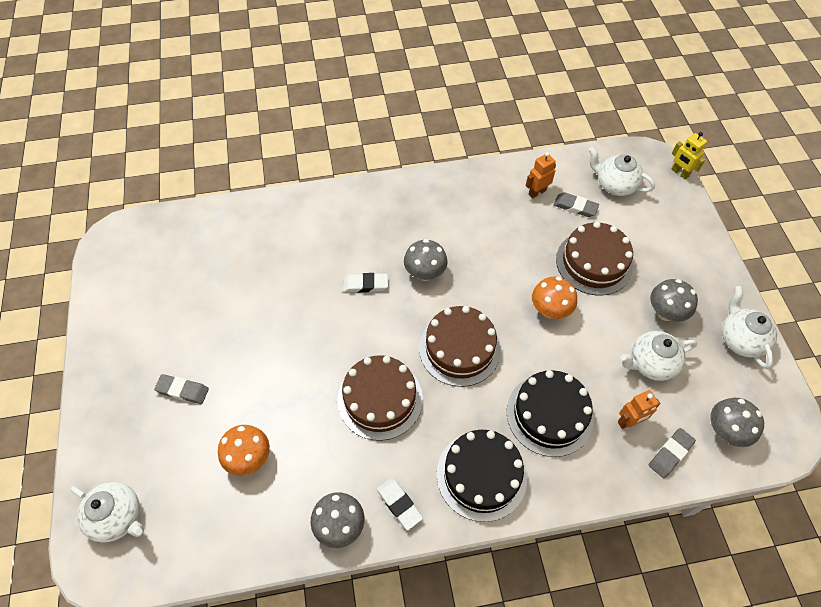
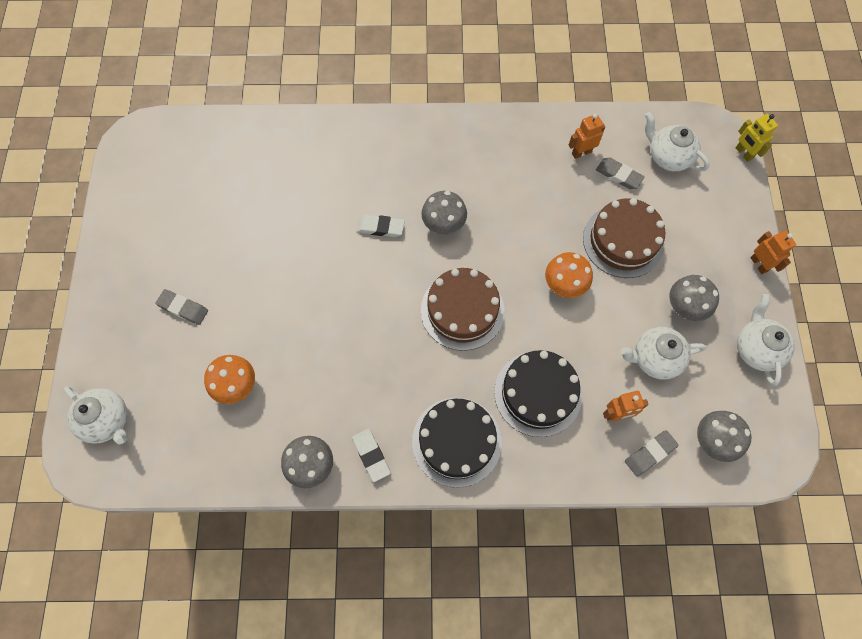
camera: 10 degrees right, 10 degrees up
(380, 399) = (372, 349): brown cake -> none
(720, 264) = (759, 264): none -> orange robot

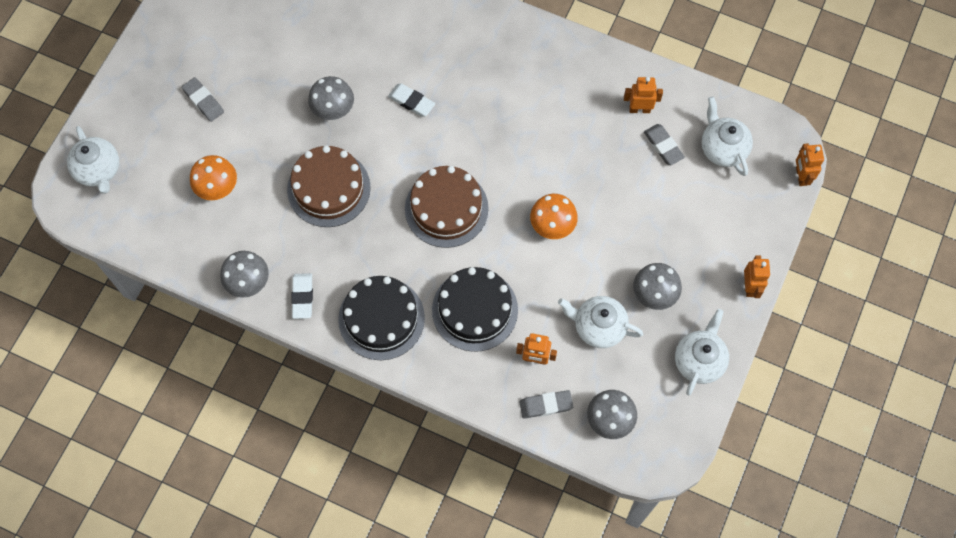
camera: 25 degrees right, 0 degrees up
(443, 224) = (471, 123): grey mushroom -> grey mushroom (333, 110)
(623, 241) = (631, 209): brown cake -> brown cake (328, 188)
(743, 153) = (801, 176): yellow robot -> orange robot

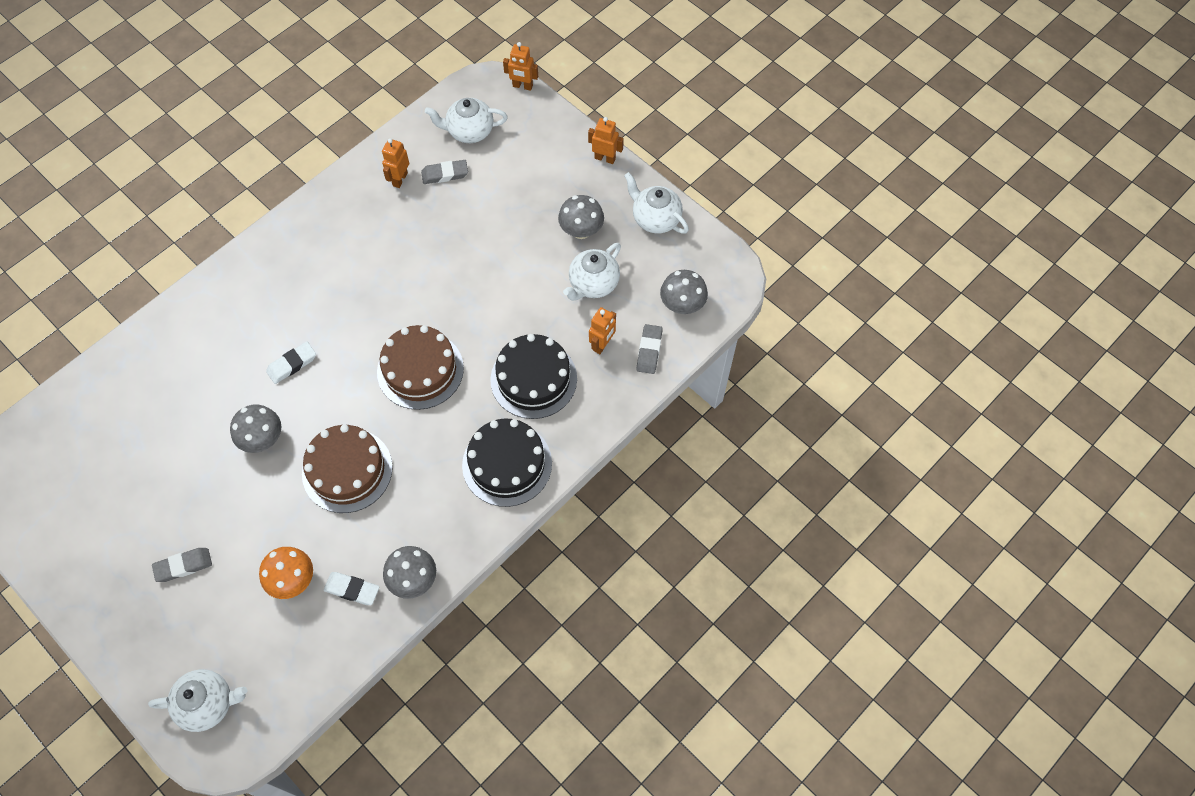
camera: 70 degrees left, 5 degrees down
(302, 297) = (452, 531): white eraser -> white eraser (352, 589)
(552, 226) = (480, 287): orange mushroom -> none

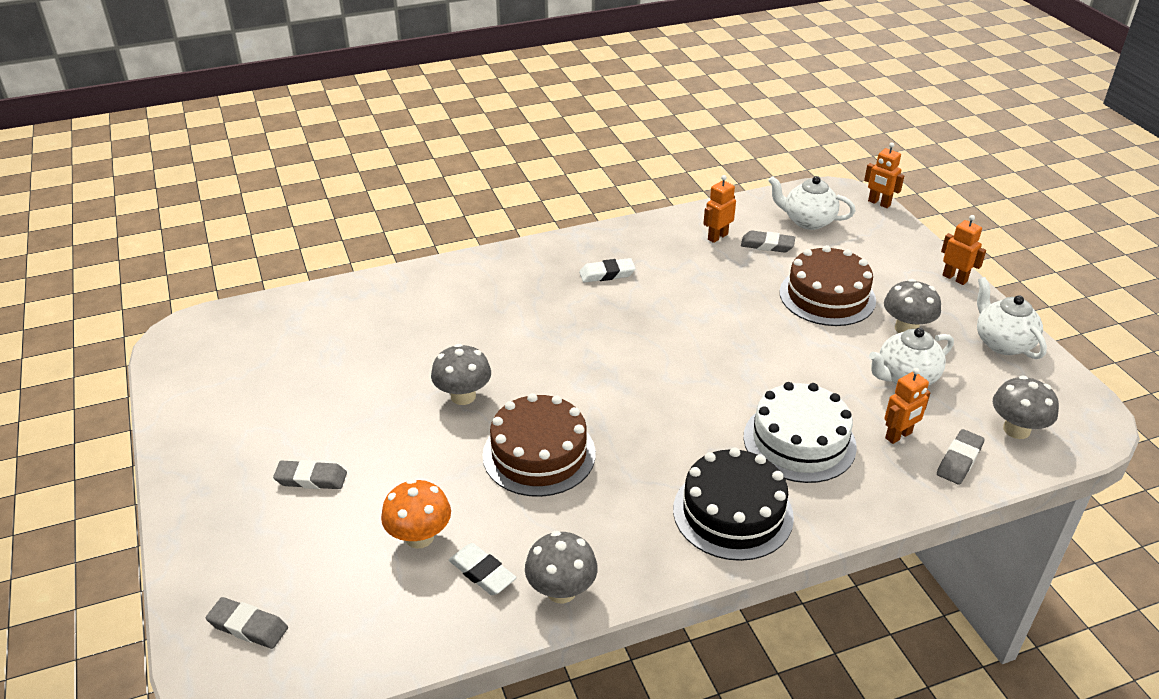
camera: 25 degrees right, 25 degrees down
(208, 703) = (248, 626): white teapot -> grey eraser
(292, 364) = (530, 344): white eraser -> white eraser (607, 274)
(420, 370) = (667, 391): brown cake -> brown cake (827, 296)
(533, 379) = (799, 441): black cake -> white cake

